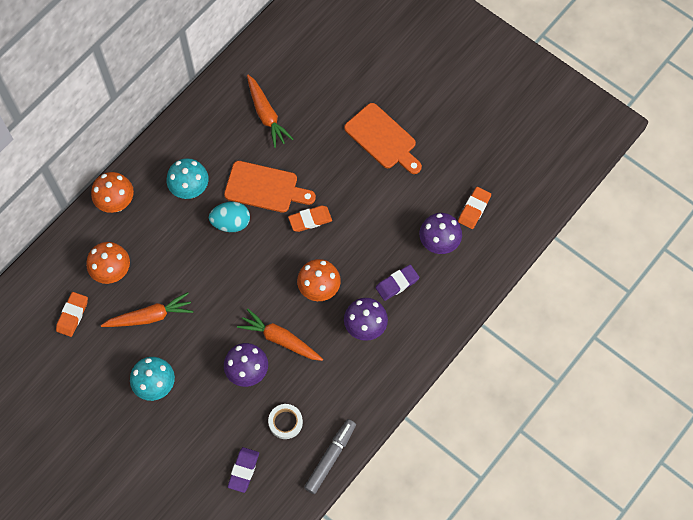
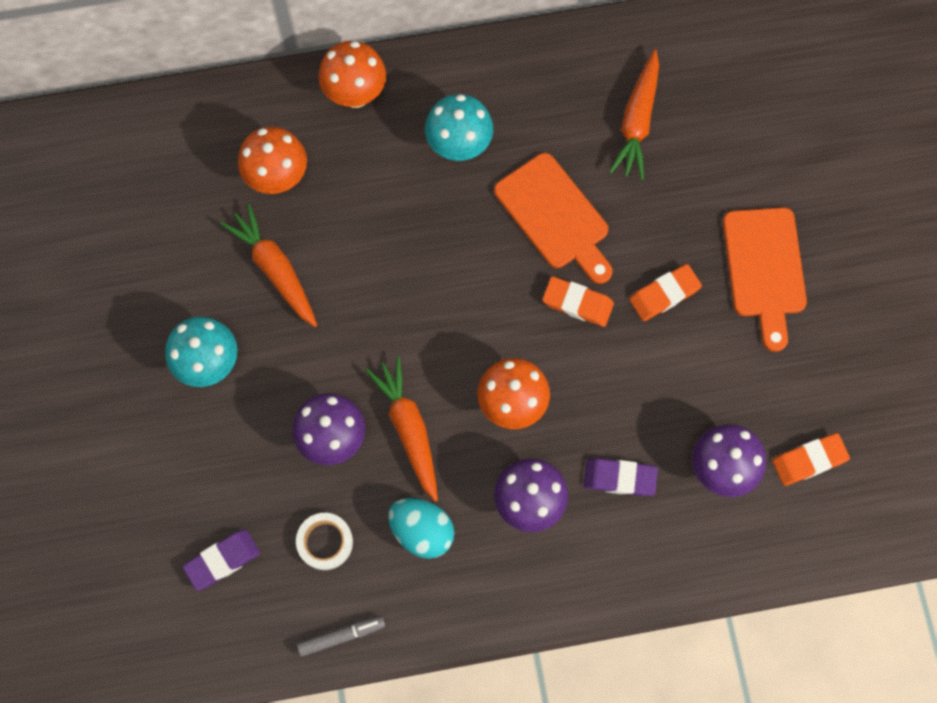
camera: 40 degrees right, 5 degrees up
(72, 315) = (187, 195): orange eraser -> orange eraser (664, 294)
(150, 316) = (275, 270): orange carrot -> orange carrot turned 150 degrees counterclockwise
(231, 223) = (474, 228): turquoise egg -> turquoise egg (422, 531)
(330, 457) = (341, 636): grey marker -> grey marker, size x0.66

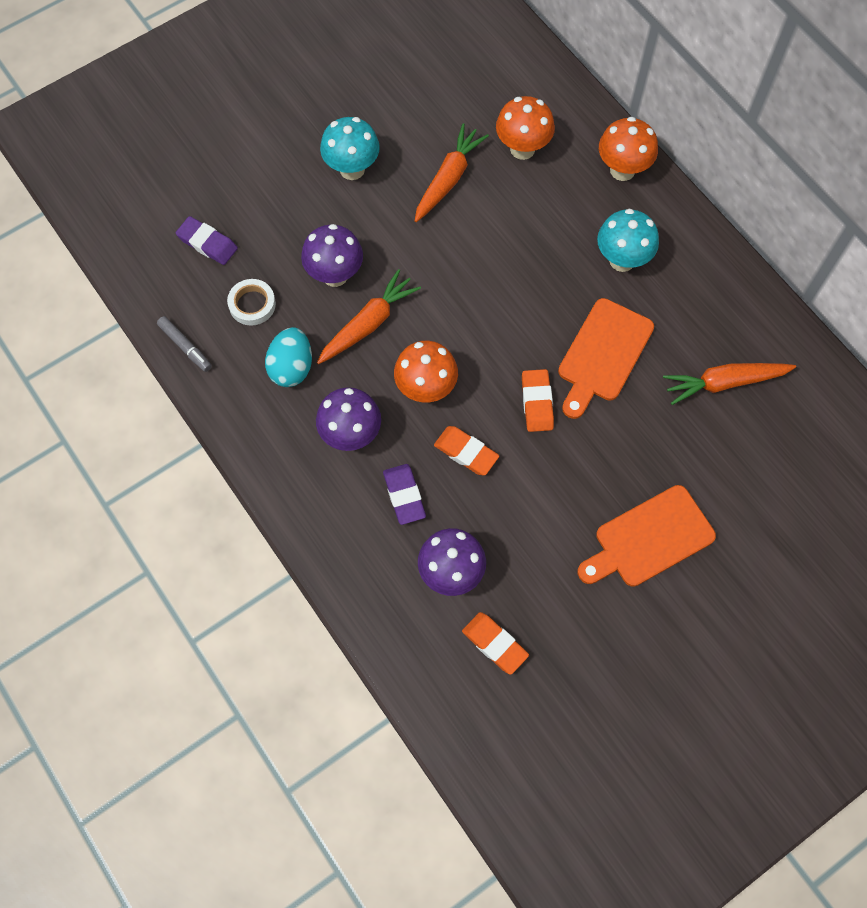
camera: 65 degrees right, 5 degrees down
(664, 294) = (581, 466): orange eraser -> orange eraser (466, 452)

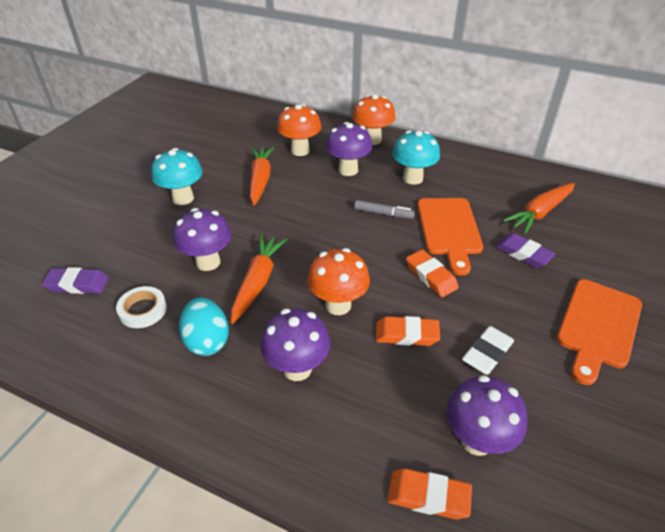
camera: 30 degrees left, 25 degrees down
(185, 347) = (88, 370): grey marker -> grey marker (383, 214)
(404, 495) = (381, 394): purple eraser -> purple eraser (523, 253)
(494, 644) = (572, 485): orange eraser -> orange eraser (428, 496)
(522, 508) = (487, 353): none -> white eraser
(557, 210) = (348, 170): none -> purple mushroom

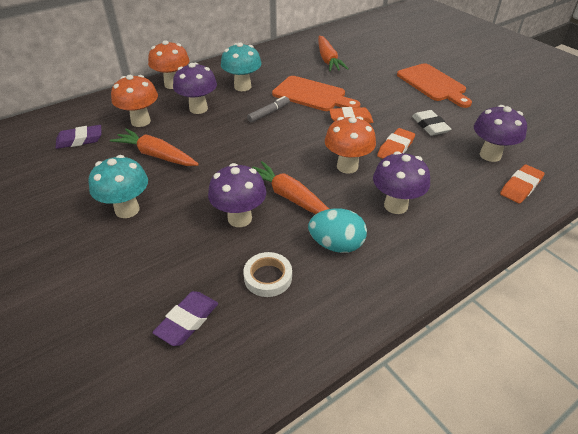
camera: 60 degrees left, 0 degrees up
(523, 253) = (358, 80): purple eraser -> purple eraser (80, 140)

